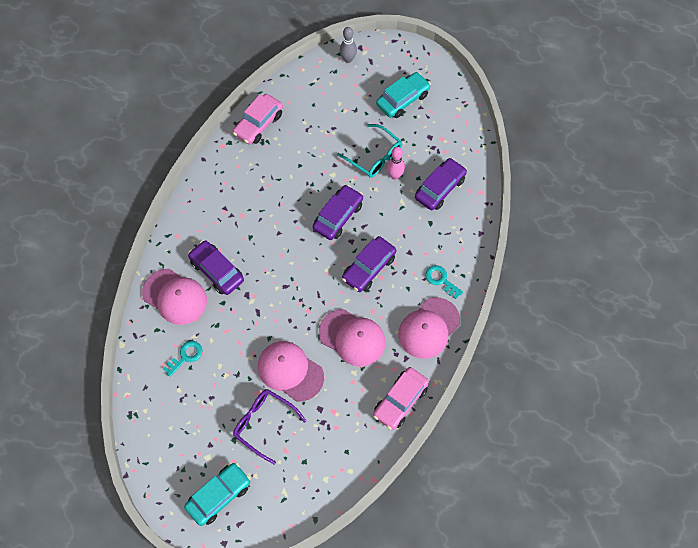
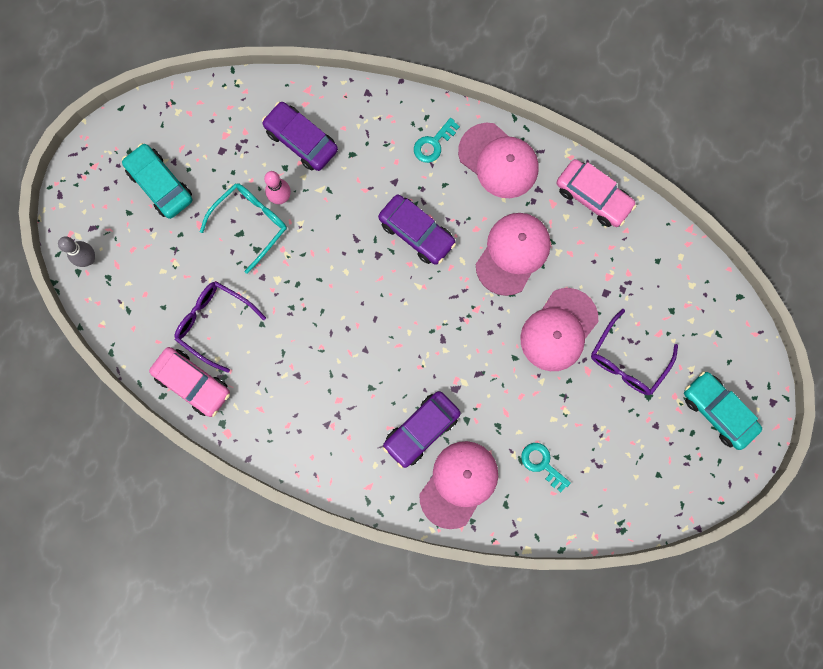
camera: 90 degrees left, 15 degrees up
(301, 135) = (214, 323): none -> purple glasses
(338, 216) = (341, 272): purple car -> none

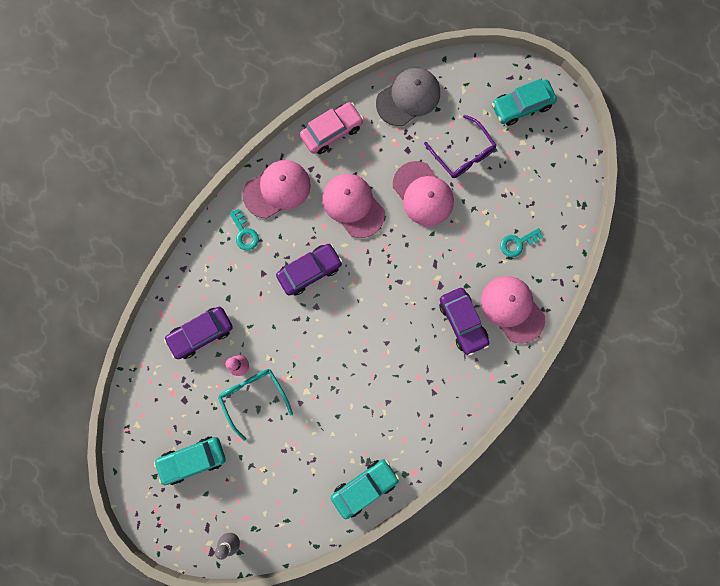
camera: 70 degrees left, 0 degrees up
(193, 383) = (364, 487): pink car -> turquoise car
(214, 323) = (323, 454): purple glasses -> none
(672, 271) = (408, 98): none -> grey cap

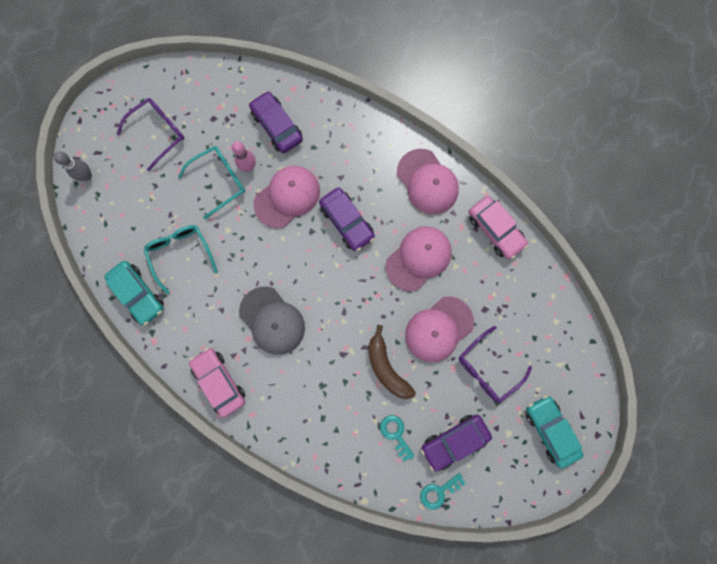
camera: 85 degrees right, 0 degrees up
(193, 460) = (158, 132): turquoise car -> purple glasses
(244, 233) = (379, 155): turquoise key -> turquoise key (438, 492)
(327, 441) = (180, 254): none -> turquoise glasses
(408, 98) = (543, 306): grey cap -> grey cap (272, 320)
(455, 246) = (386, 367): none -> brown banana
(459, 407) = (219, 382): none -> pink car
(462, 322) = (307, 380): purple car -> purple car (454, 441)
(512, 309) = (324, 432): pink cap -> pink cap (287, 197)

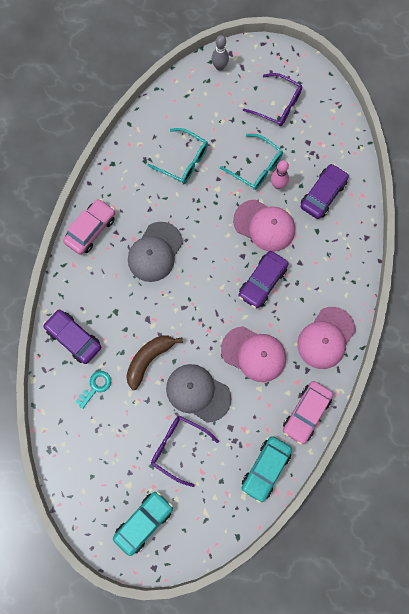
camera: 70 degrees right, 5 degrees down
(138, 294) = (139, 142): turquoise car -> turquoise car (266, 469)
(180, 254) = (183, 161): turquoise glasses -> turquoise glasses turned 75 degrees clockwise
(438, 329) = (198, 393): pink cap -> grey cap
(438, 492) = (59, 440): turquoise key -> none
(454, 441) = (106, 439): purple car -> purple car (74, 338)

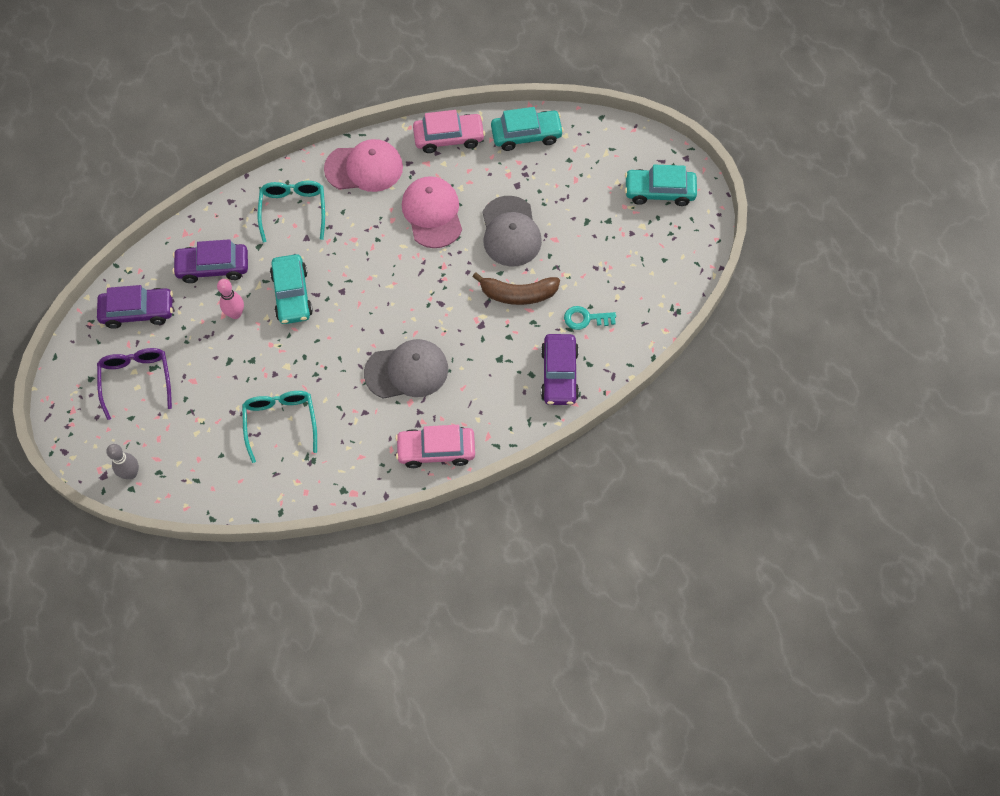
camera: 130 degrees left, 10 degrees down
(178, 447) = (573, 211): purple glasses -> none
(256, 167) = (230, 348): turquoise glasses -> turquoise glasses (293, 210)
(262, 282) = (354, 255): purple car -> purple car (138, 311)
(264, 225) = (292, 294): pink cap -> turquoise car

